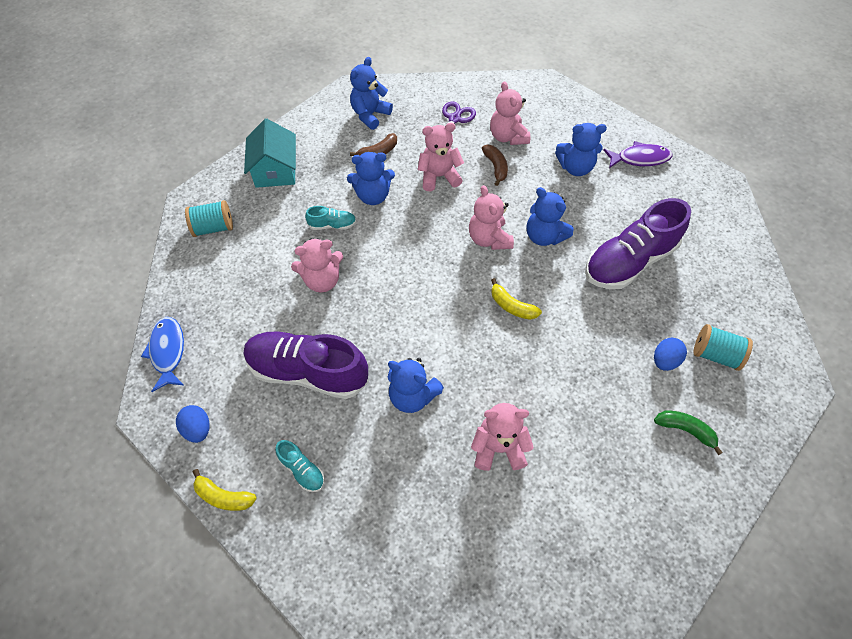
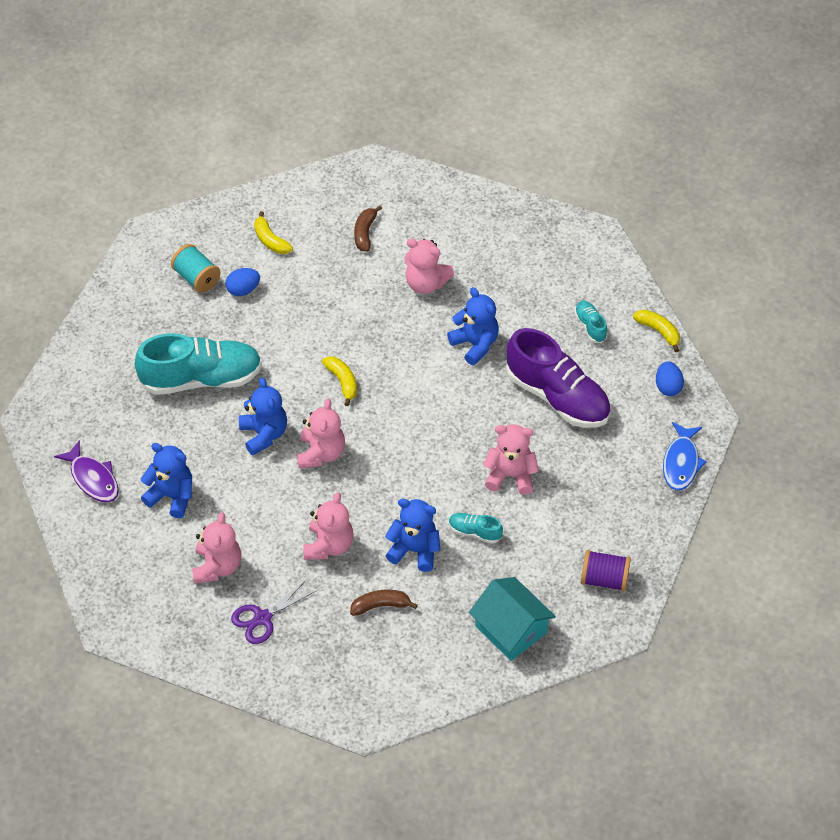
camera: 155 degrees left, 5 degrees down
(214, 228) = (604, 579): turquoise spool -> purple spool
(275, 170) = (511, 629): turquoise house -> turquoise house turned 60 degrees counterclockwise
(370, 115) = (362, 667): blue teddy bear -> none
(439, 176) = (329, 545): pink teddy bear -> pink teddy bear turned 90 degrees counterclockwise
(496, 167) = (258, 532): brown banana -> brown banana (365, 233)
(629, 261) = (201, 378): purple shoe -> turquoise shoe
(640, 159) = (93, 479): purple fish -> purple fish turned 150 degrees counterclockwise
(685, 430) = (270, 240): green banana -> yellow banana

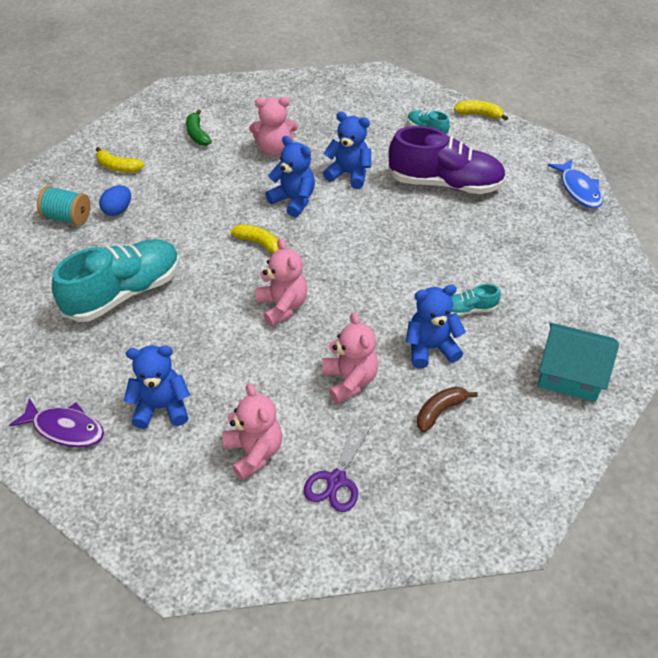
camera: 30 degrees left, 5 degrees down
(264, 434) = (217, 313): blue teddy bear -> blue teddy bear (293, 200)
(365, 233) = (197, 134): brown banana -> green banana
(510, 475) = (459, 254): pink teddy bear -> none
(604, 579) = (605, 297): purple spool -> none
(668, 387) = (520, 145): blue egg -> none

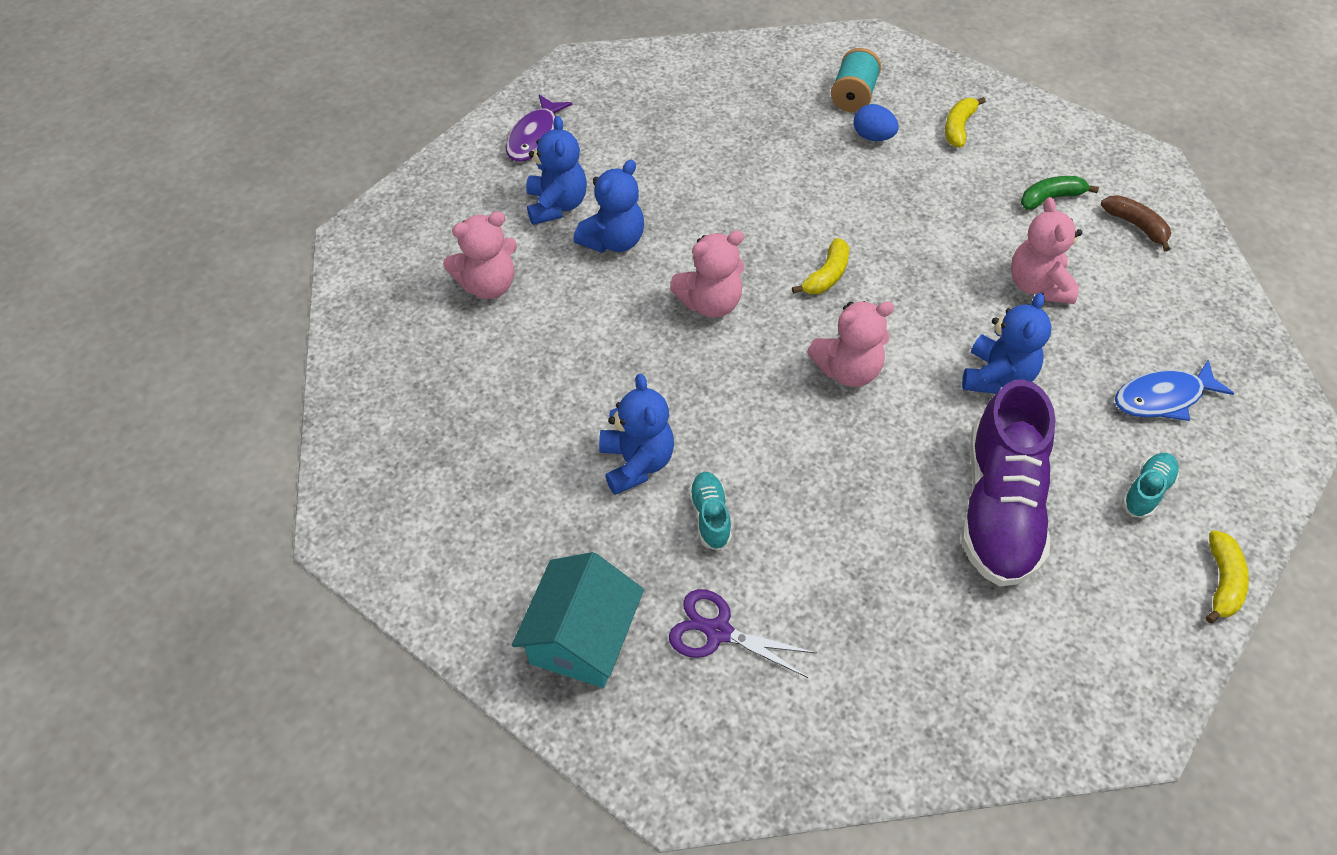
camera: 90 degrees right, 5 degrees up
(124, 293) = (728, 158): turquoise shoe -> none
(293, 200) = (922, 310): blue teddy bear -> blue teddy bear (613, 241)
(336, 480) = (441, 358): purple scissors -> purple scissors (718, 631)
(349, 381) = (584, 372): pink teddy bear -> pink teddy bear (848, 370)
(440, 411) = (529, 467): brown banana -> brown banana (1136, 226)
(578, 190) = (1025, 730): blue fish -> blue fish (1162, 398)

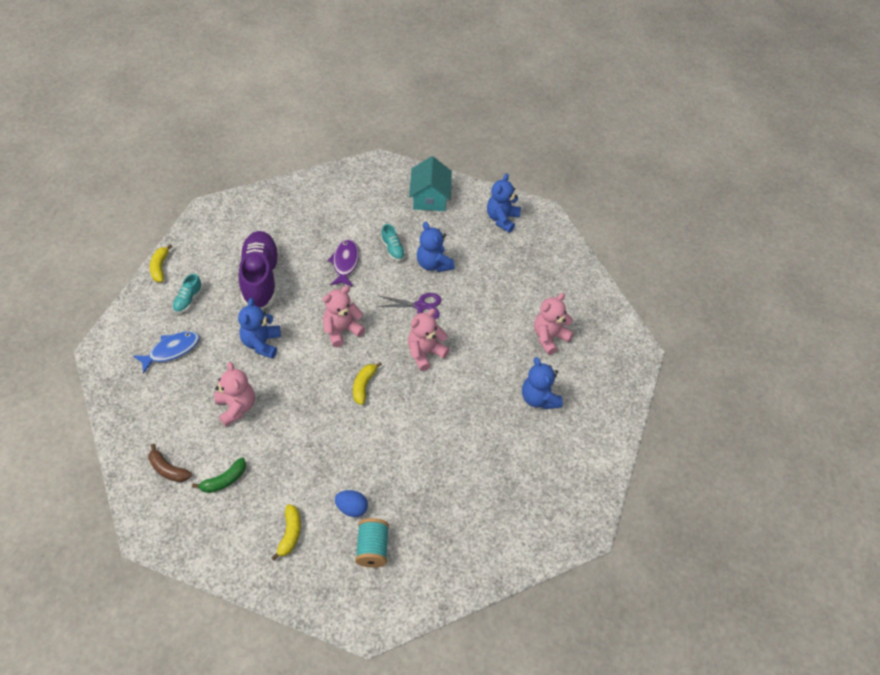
camera: 160 degrees right, 0 degrees up
(535, 137) = (579, 450): purple fish -> purple fish (345, 263)
(613, 241) = (494, 381): blue teddy bear -> blue teddy bear (502, 219)
(718, 631) = (377, 209): purple scissors -> purple scissors (420, 306)

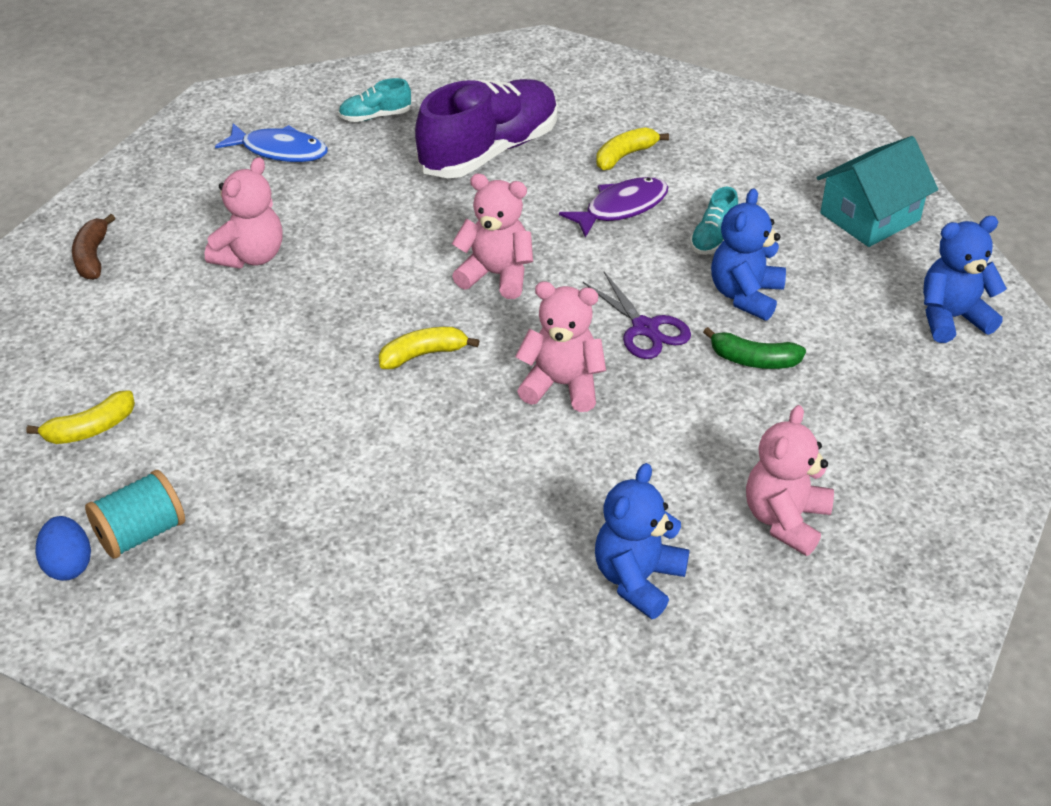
camera: 55 degrees right, 10 degrees down
(160, 267) = (398, 65): yellow banana -> yellow banana (625, 155)
(224, 480) = (121, 315): green banana -> green banana (753, 360)
(262, 343) = (381, 216): blue teddy bear -> none
(352, 508) = (192, 468): blue egg -> blue egg (68, 564)
(549, 337) = (785, 520): pink teddy bear -> pink teddy bear turned 75 degrees counterclockwise

